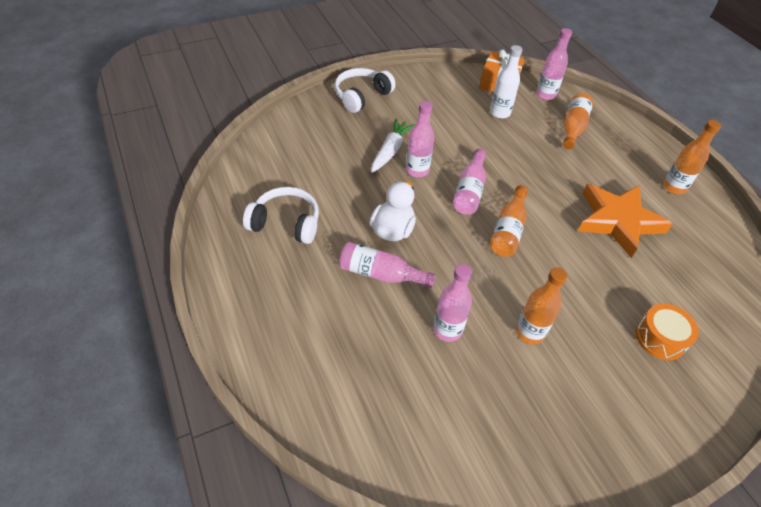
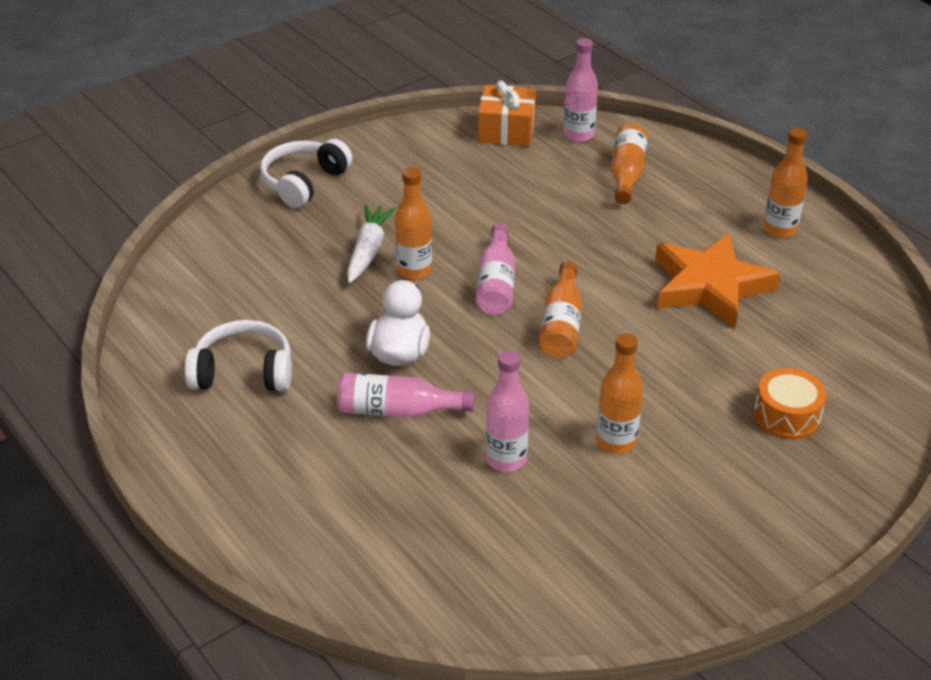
camera: 10 degrees left, 10 degrees down
(417, 170) = (414, 270): pink bottle -> orange bottle
(500, 113) = (516, 171): white bottle -> none

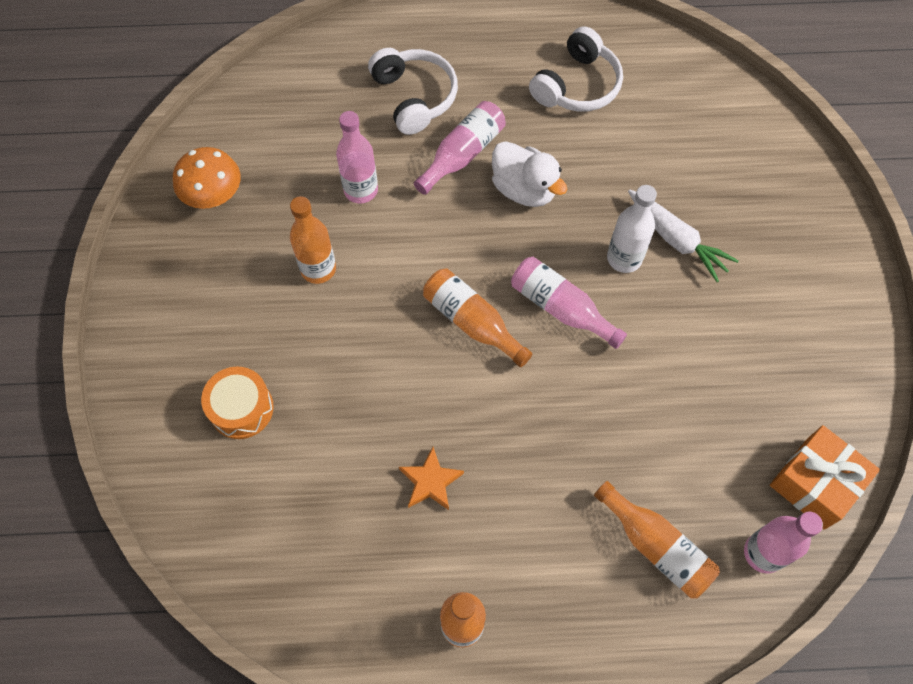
camera: 125 degrees right, 25 degrees up
(304, 182) = (821, 246): white headphones -> white headphones (414, 97)
(414, 270) = (624, 258): orange bottle -> white bottle
(624, 567) = (214, 196): none -> orange mushroom
(710, 286) = (430, 482): orange star -> orange star, size x0.46

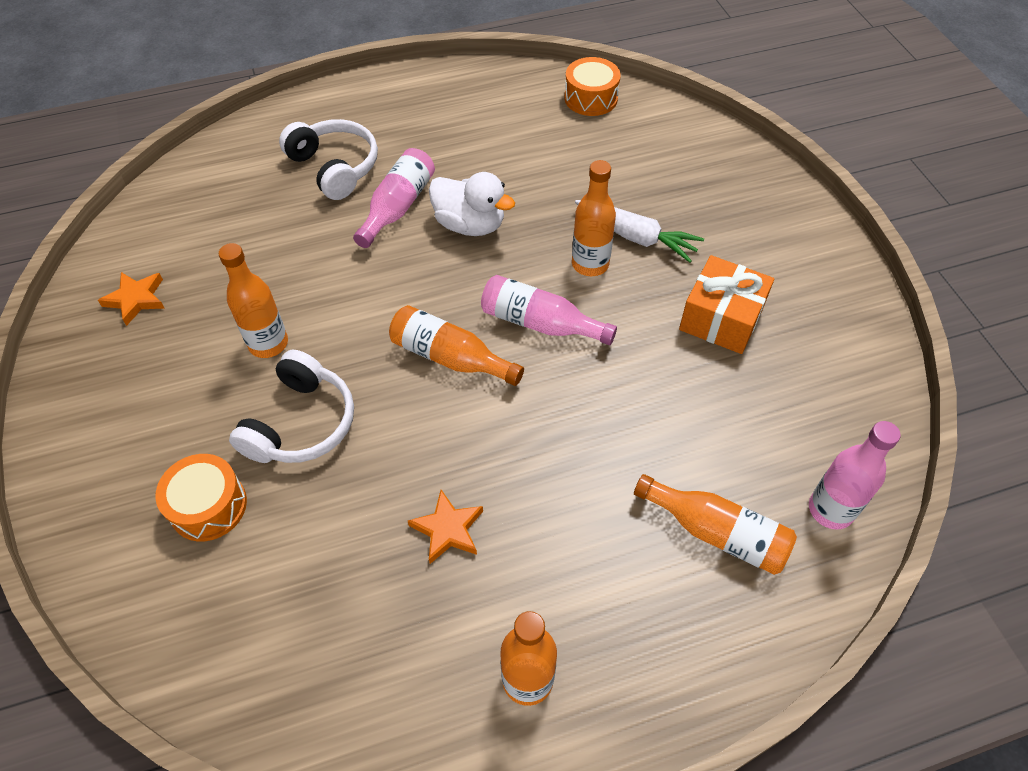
camera: 15 degrees left, 10 degrees down
(214, 196) = (136, 299): orange mushroom -> orange star
(361, 190) = (298, 260): pink bottle -> none
(577, 85) = (495, 127): white headphones -> white headphones (301, 423)
(624, 258) = (590, 264): white bottle -> orange bottle
(679, 72) = (591, 98): none -> orange drum
(815, 483) = (855, 427): orange gift -> orange gift (721, 318)

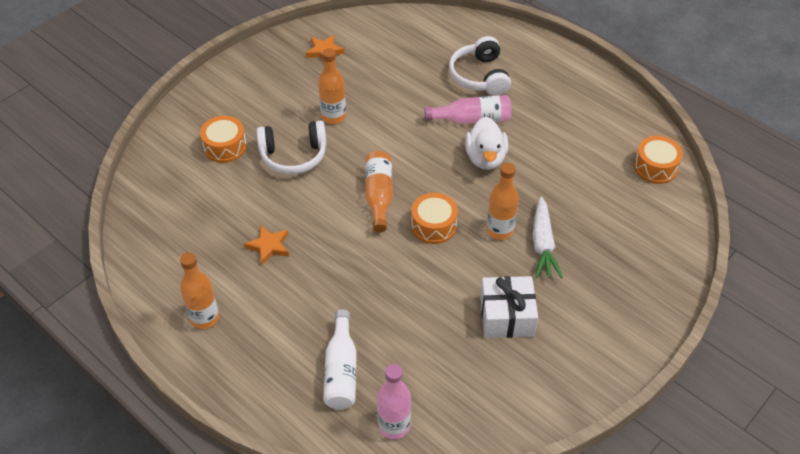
camera: 60 degrees right, 5 degrees down
(335, 167) = (480, 76): white headphones -> white headphones turned 150 degrees clockwise
(540, 323) = (433, 225): pink bottle -> orange drum
(717, 532) = (341, 370): orange bottle -> white bottle
(721, 318) = (506, 316): orange gift -> white gift

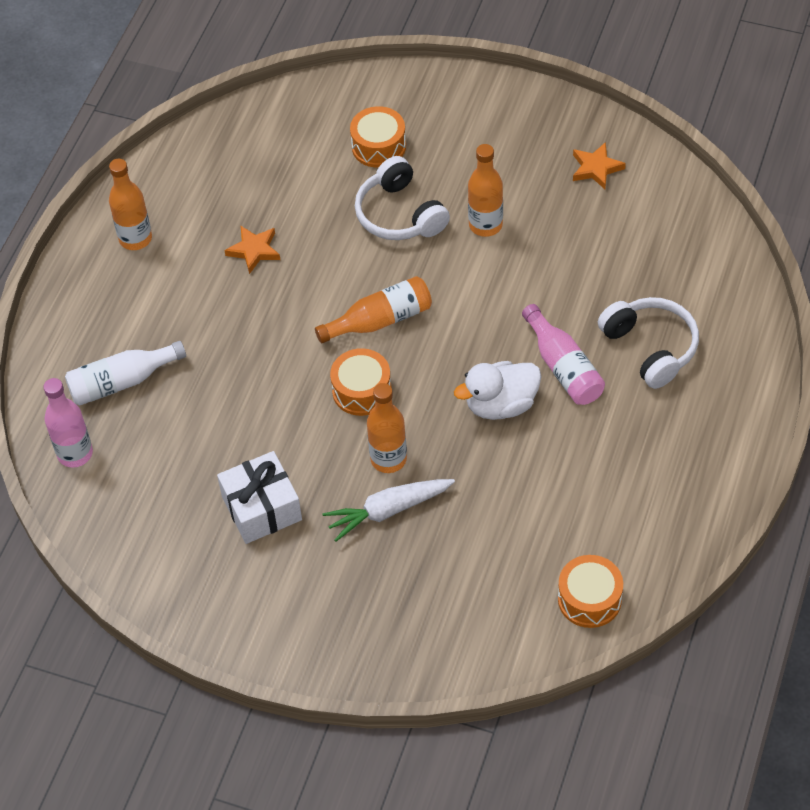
camera: 70 degrees right, 5 degrees up
(480, 76) = (650, 348): white headphones -> white headphones turned 90 degrees clockwise

